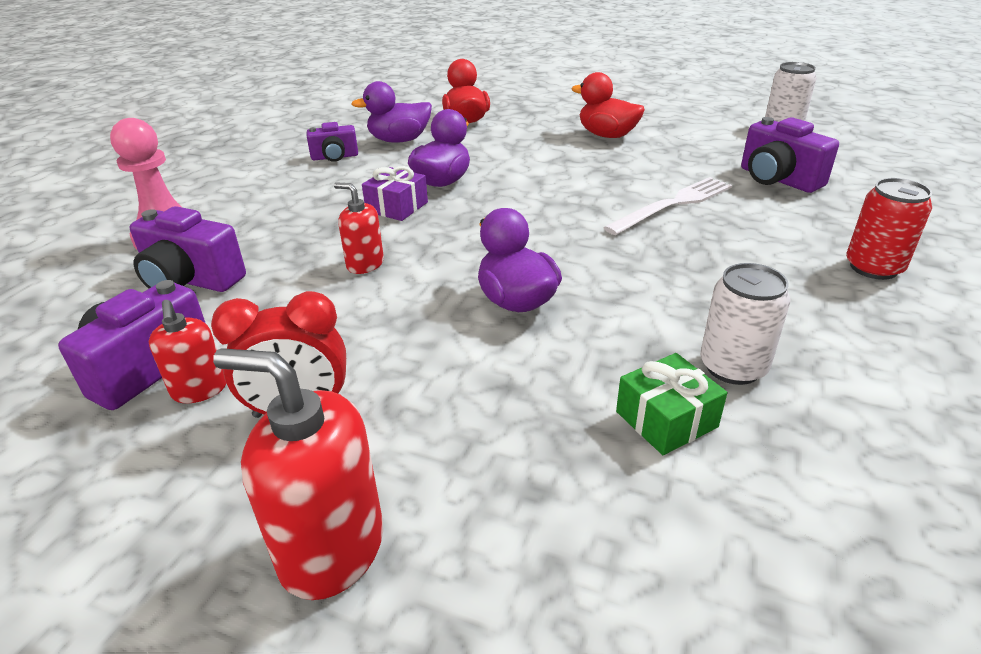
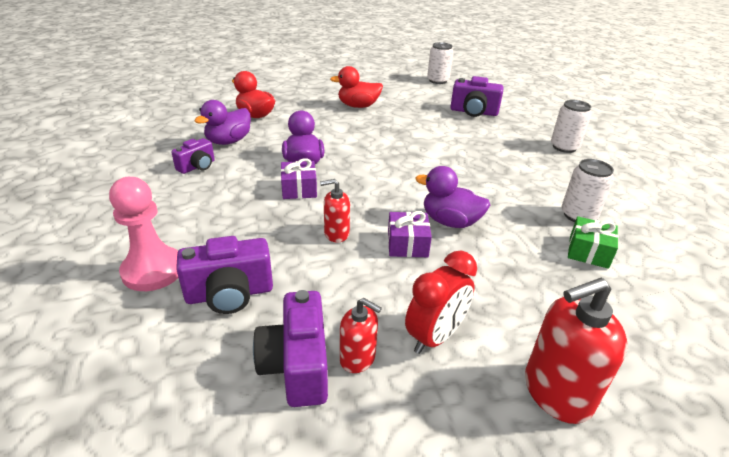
camera: 40 degrees left, 0 degrees up
(423, 305) = (407, 244): none -> purple gift
(673, 204) = (447, 140): white fork -> none
(873, 268) = (564, 147): red can -> white can

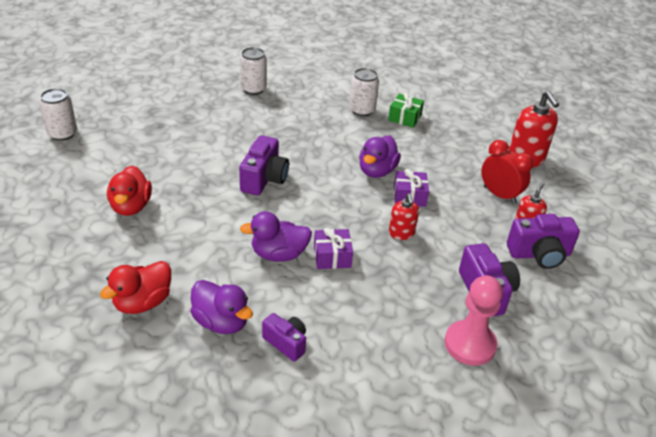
camera: 90 degrees left, 5 degrees up
(473, 112) = (167, 123): purple camera -> purple camera (264, 179)

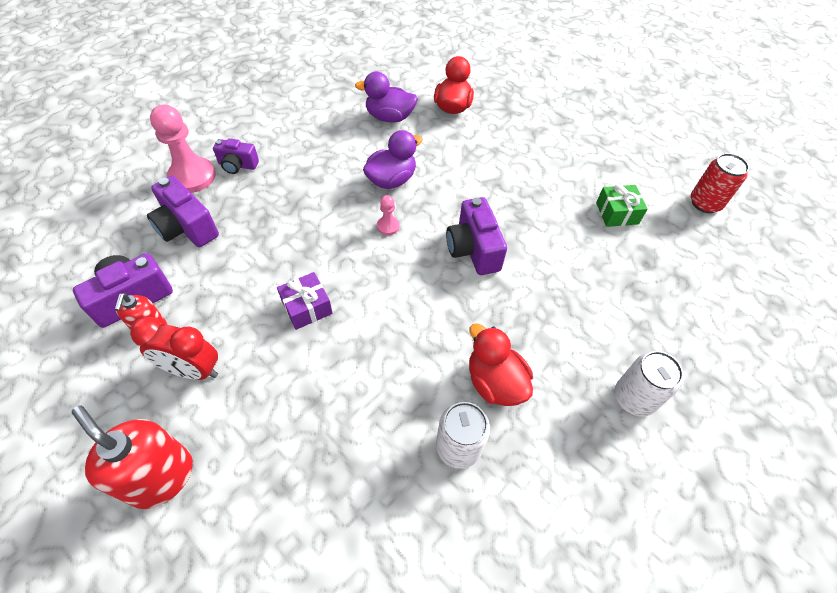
camera: 150 degrees right, 15 degrees up
(62, 134) = (705, 203): white can -> red can
(131, 206) = (548, 164): red duck -> red duck (495, 382)
(286, 343) = (334, 123): purple camera -> purple camera (238, 165)
(313, 220) = (388, 226): none -> pink pawn
(332, 256) = (345, 198): purple gift -> none
(377, 171) = (364, 327): purple duck -> none
(401, 233) = (293, 252): red soap dispenser -> none
(404, 117) = (386, 470): green gift -> green gift (617, 213)

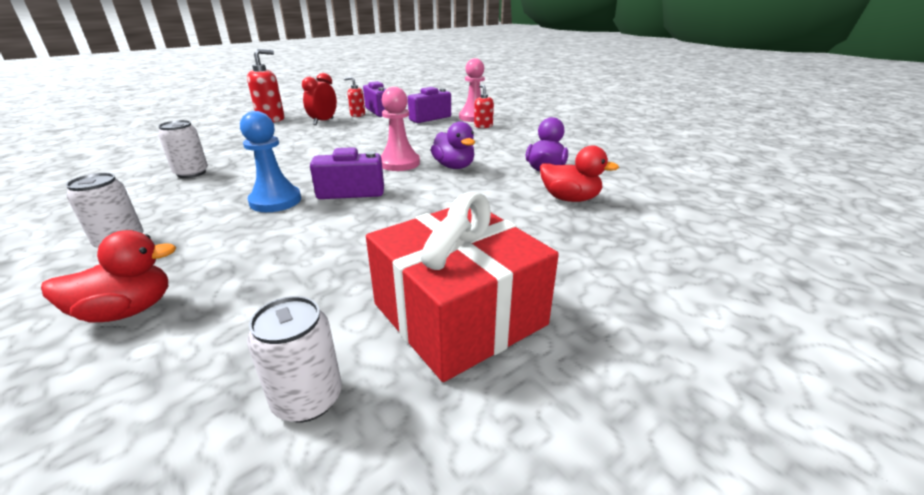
camera: 100 degrees right, 25 degrees down
(238, 165) = (483, 126): purple camera -> red soap dispenser
(307, 307) = (342, 141): purple gift -> none
(388, 226) = (399, 163): pink pawn -> pink pawn, size x2.09
(495, 382) = (219, 188): red duck -> red duck (127, 311)
(512, 307) = (275, 201): none -> blue pawn
(617, 213) = (345, 284): green gift -> none
(620, 158) = (459, 314): none -> red gift
(705, 203) = (308, 399): red can -> white can

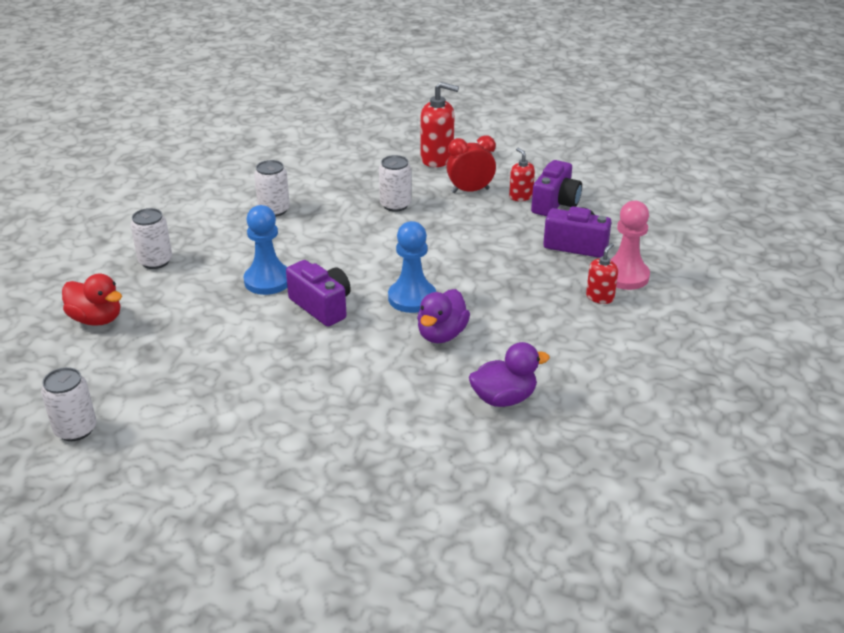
camera: 55 degrees right, 5 degrees up
(289, 140) = (395, 205): none -> white can
(399, 163) = (412, 298): pink pawn -> blue pawn
(459, 314) = (188, 451): red gift -> none
(570, 199) = (438, 442): red duck -> none

